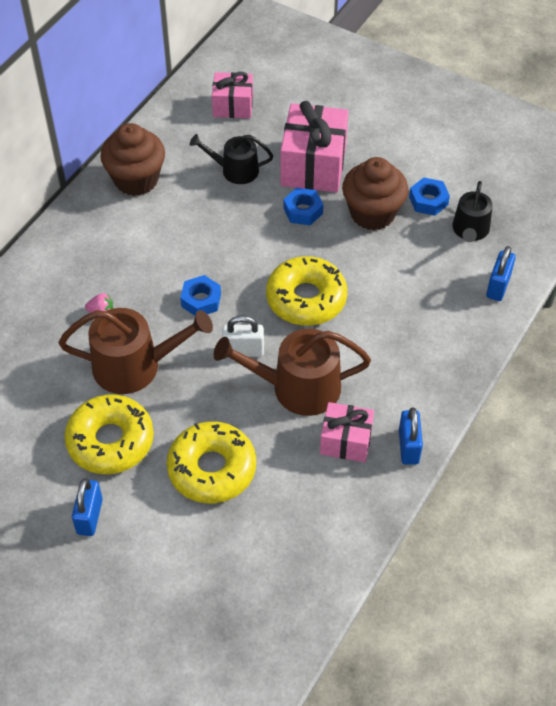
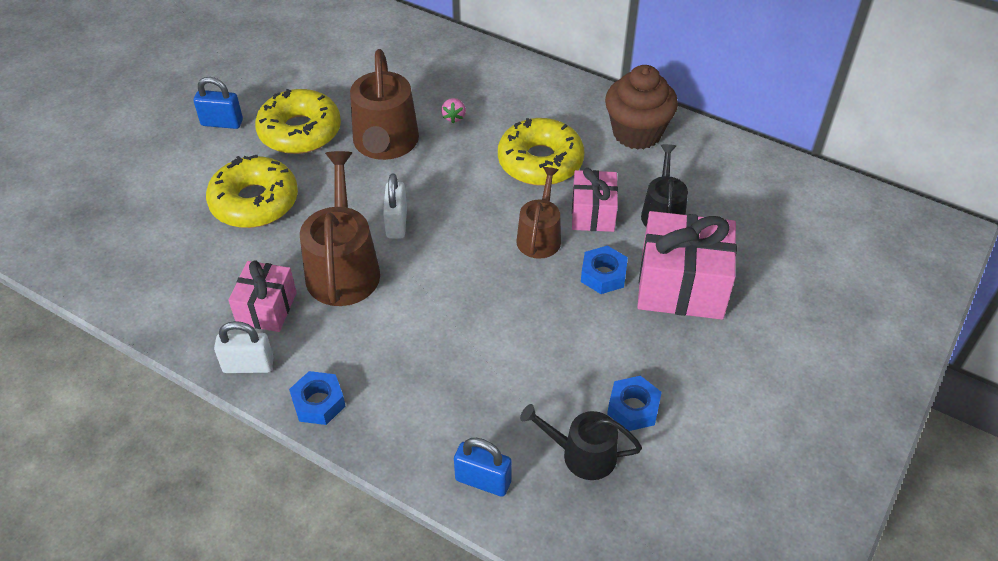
camera: 90 degrees right, 5 degrees down
(201, 300) = (467, 188): blue nut -> blue nut (318, 402)
(233, 106) = (771, 209): pink gift -> pink gift (593, 213)
(260, 250) = (539, 236): none -> brown watering can
(306, 299) = (466, 276): yellow donut -> yellow donut (540, 162)
(372, 213) = (605, 345): brown cupcake -> none
(408, 447) = (248, 366): blue padlock -> white padlock

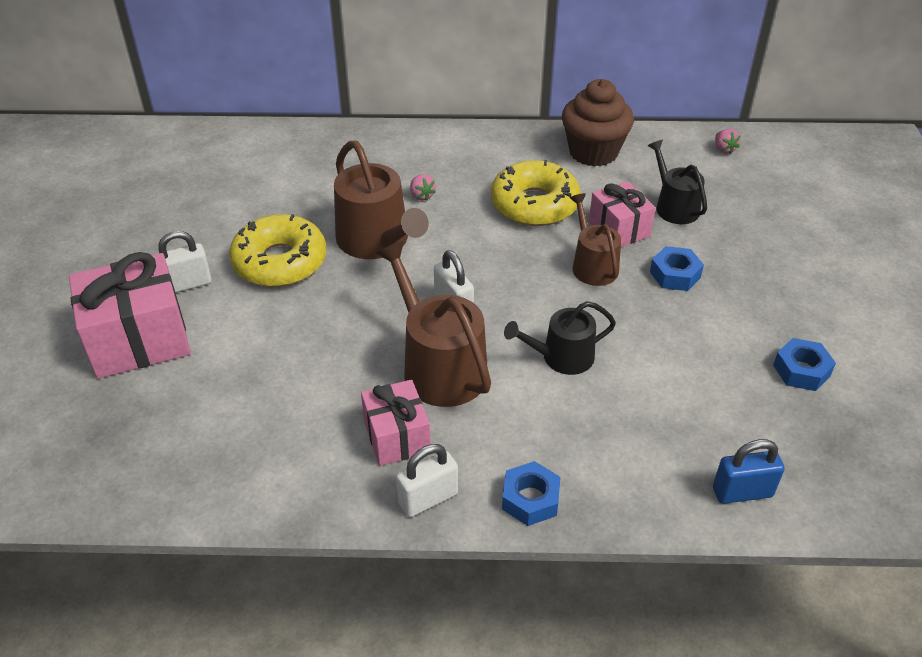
camera: 30 degrees left, 5 degrees down
(222, 123) = (187, 284): blue padlock -> white padlock
(254, 202) = (291, 344): yellow donut -> none
(582, 455) = (799, 428): black watering can -> black watering can (561, 357)
(681, 286) = (744, 257): pink gift -> pink gift (139, 339)
(764, 176) = (724, 149): none -> pink strawberry

